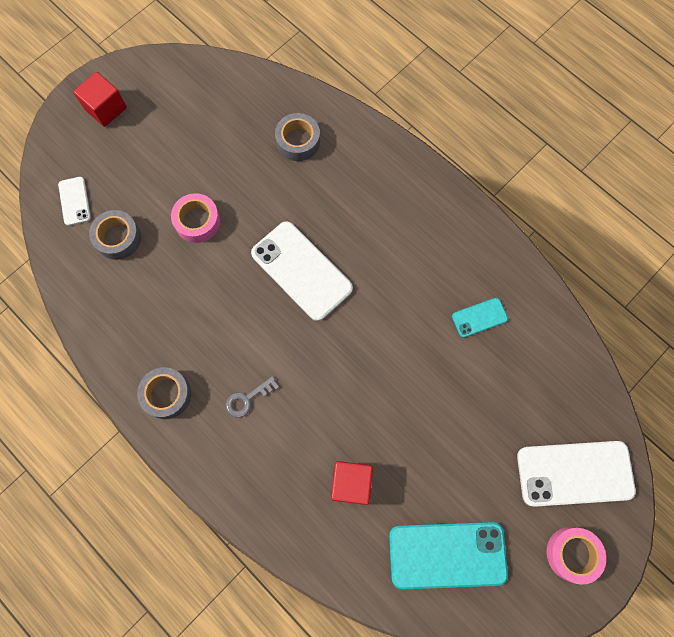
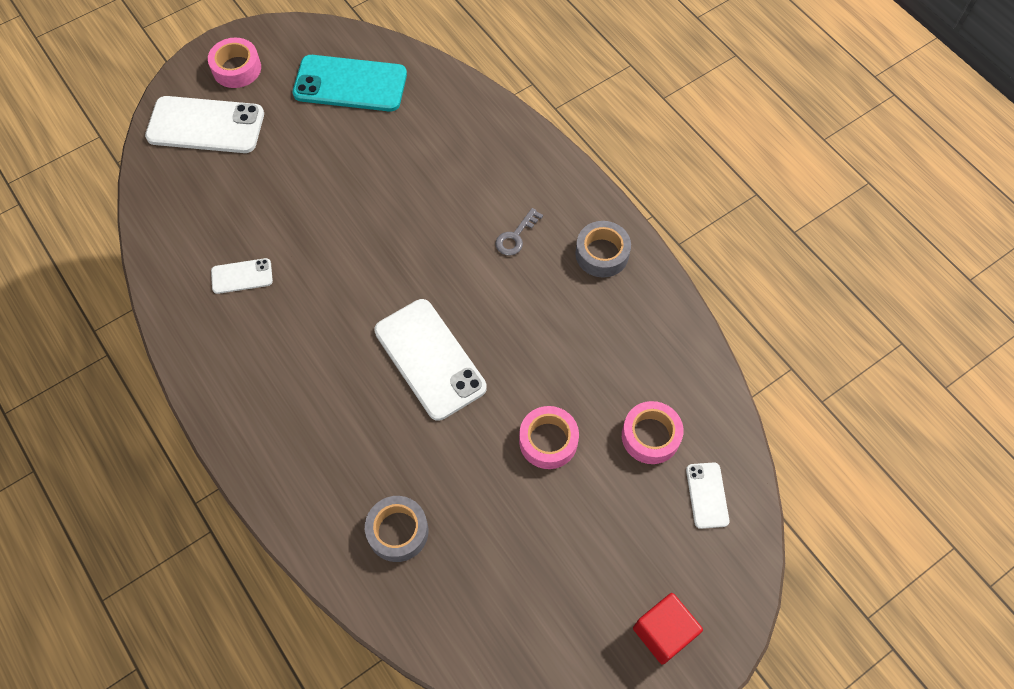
camera: 170 degrees left, 10 degrees down
(118, 238) = (650, 436): grey tape -> pink tape
(247, 399) = (515, 236): grey key -> grey key turned 150 degrees clockwise
(351, 483) = (424, 149): red cube -> none
(479, 317) = (242, 276): turquoise phone -> white phone

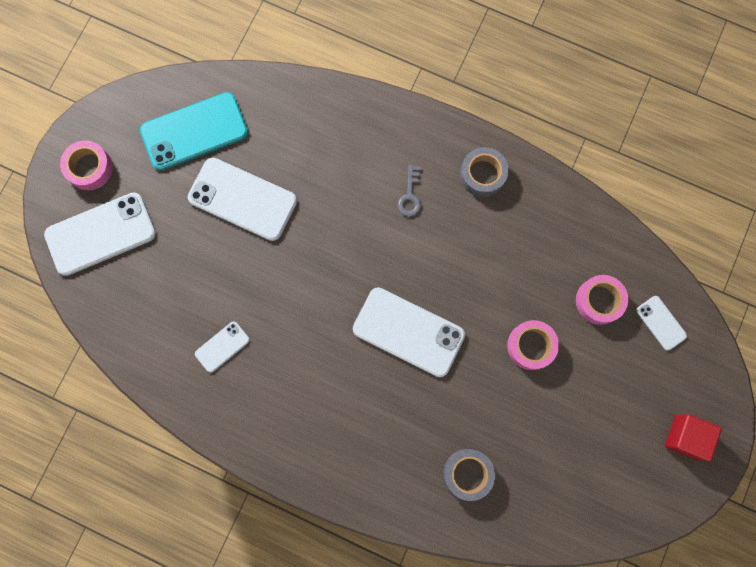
camera: 30 degrees left, 15 degrees up
(353, 160) = (242, 199): none -> white phone

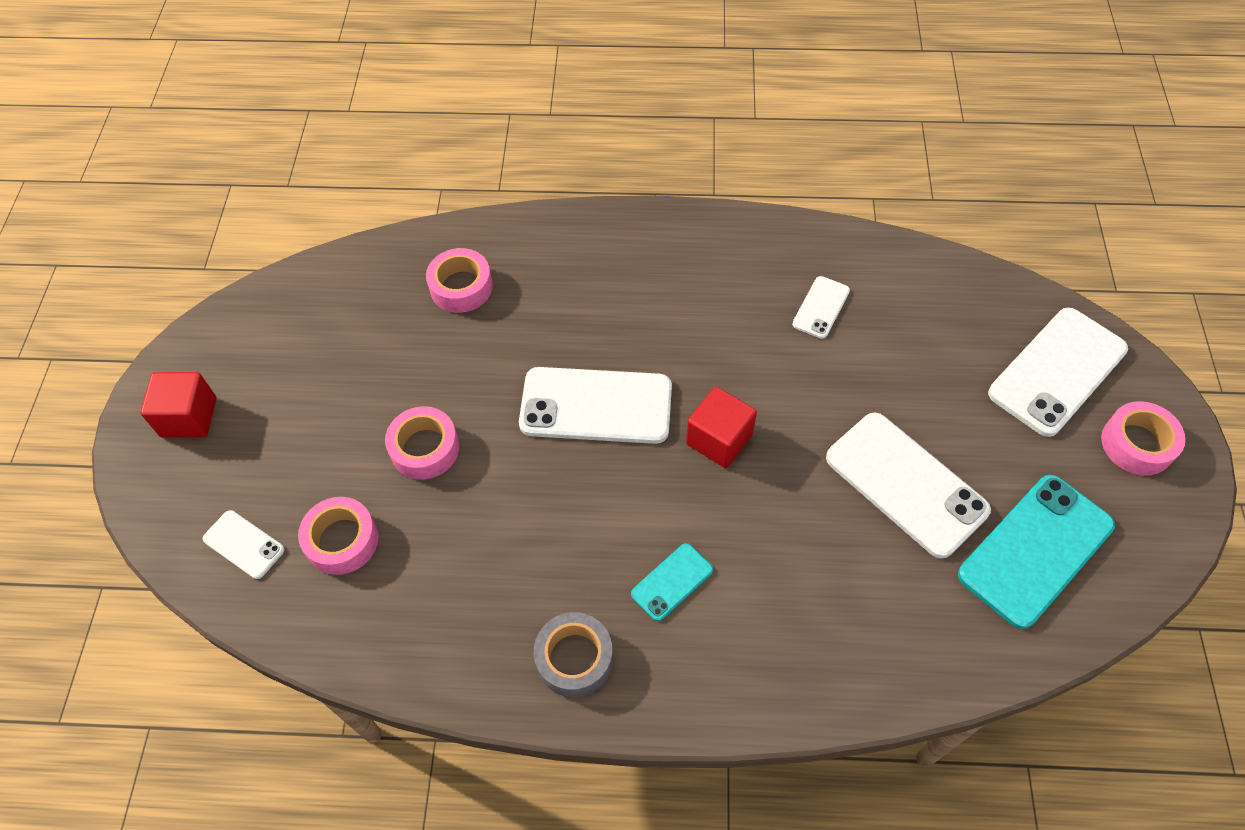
camera: 160 degrees right, 20 degrees down
(242, 199) = (906, 484): white phone -> white phone turned 45 degrees clockwise
(340, 275) = (719, 439): none -> red cube
(410, 196) = (672, 582): grey key -> turquoise phone
(467, 474) = (461, 287): grey tape -> pink tape

